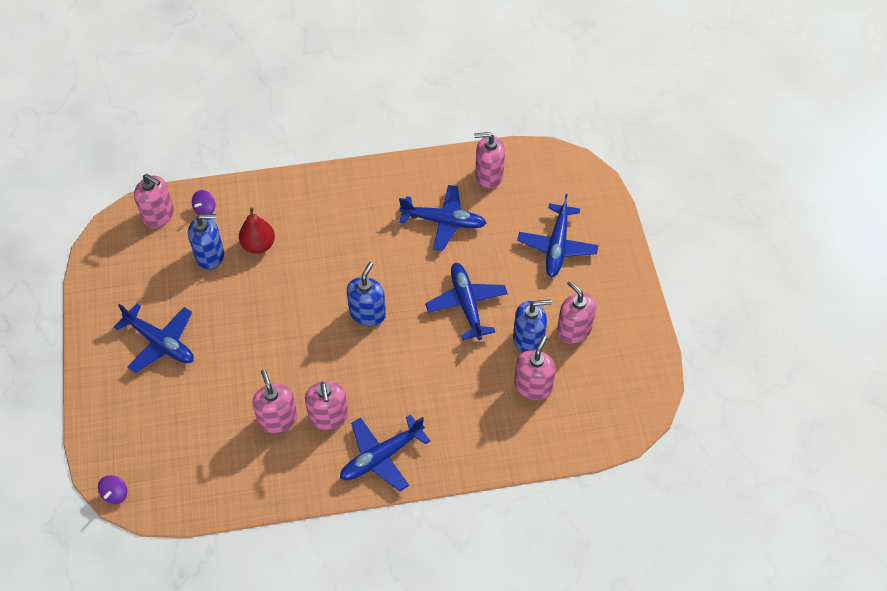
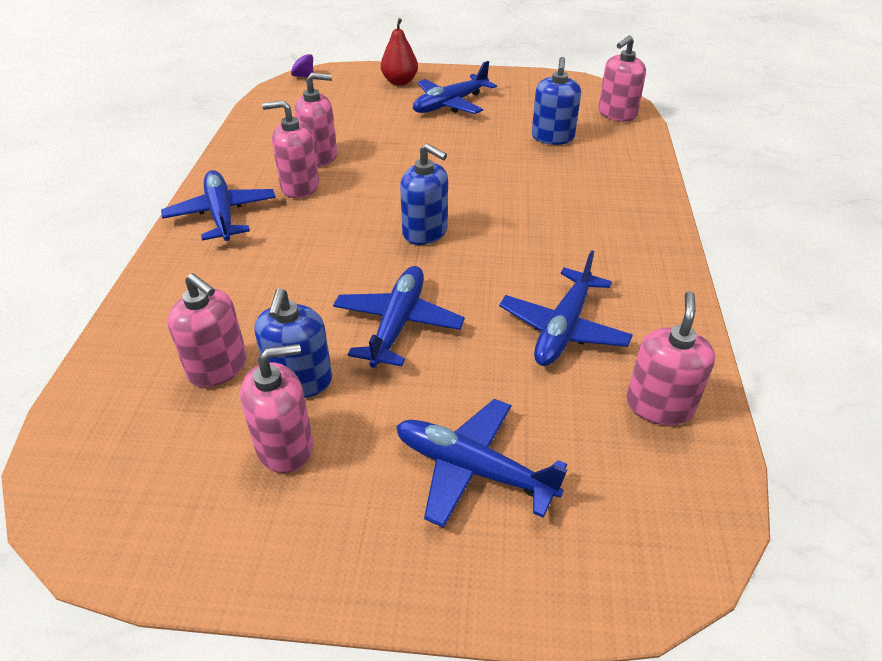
camera: 105 degrees right, 15 degrees down
(205, 209) = (620, 140): purple spinning top -> none
(258, 245) = (559, 167): red pear -> red pear (399, 82)
(466, 304) = (397, 324): blue plane -> blue plane turned 75 degrees counterclockwise

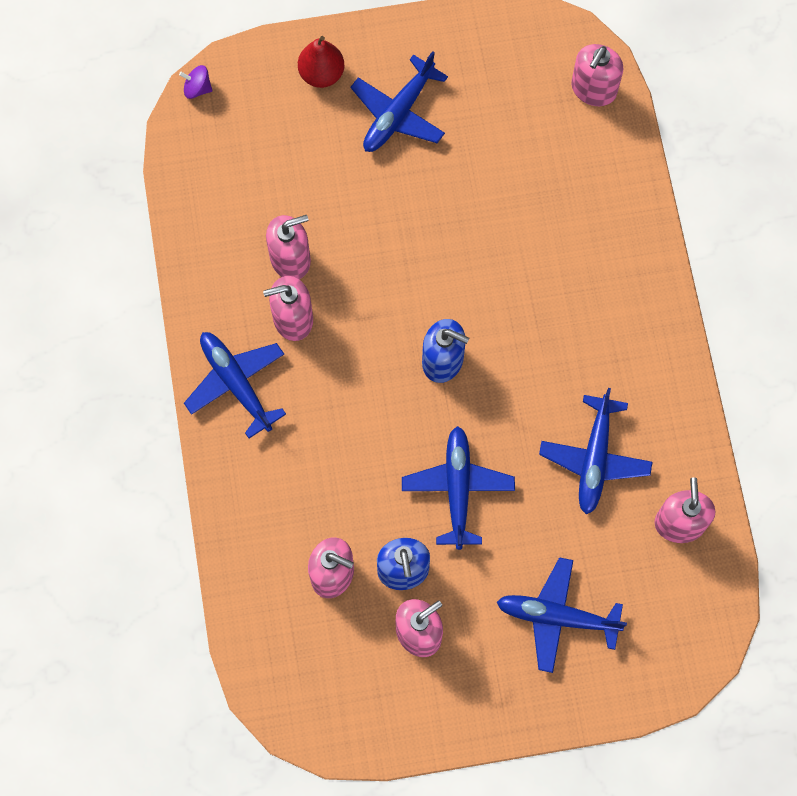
camera: 15 degrees left, 30 degrees up
(552, 137) = (530, 158): blue soap dispenser -> none

